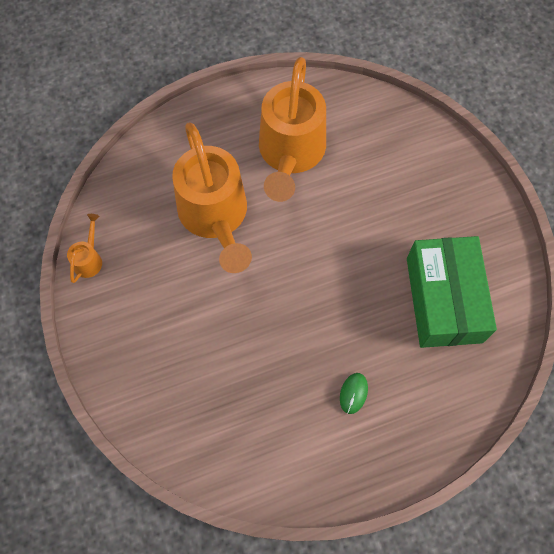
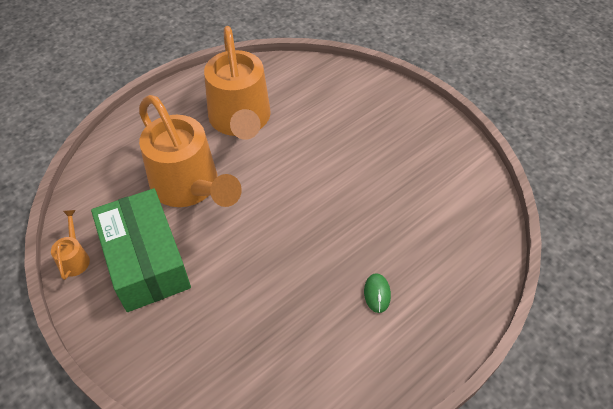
camera: 20 degrees left, 15 degrees down
(444, 299) = (421, 192): green box -> green box (146, 260)

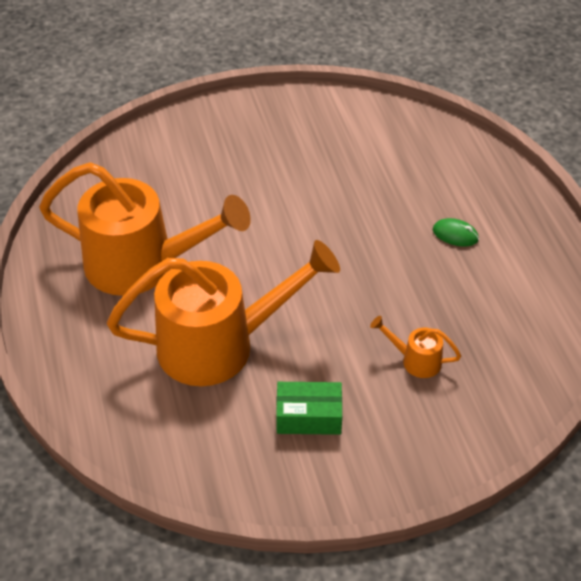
camera: 65 degrees left, 5 degrees down
(75, 258) = (263, 490): orange watering can -> orange watering can (415, 360)
(146, 260) = (309, 416): green box -> green box, size x0.50

